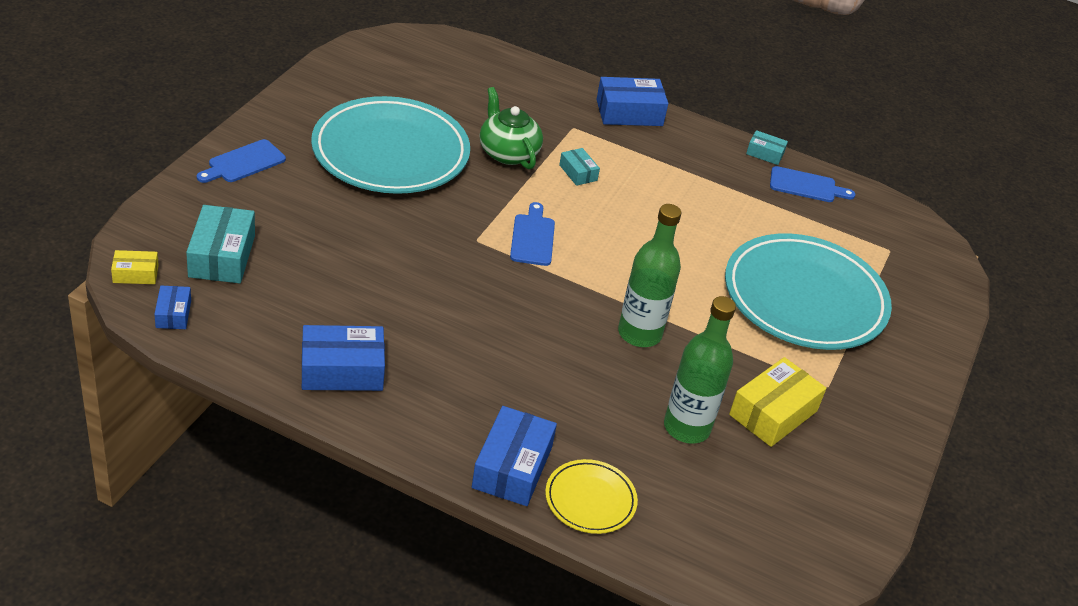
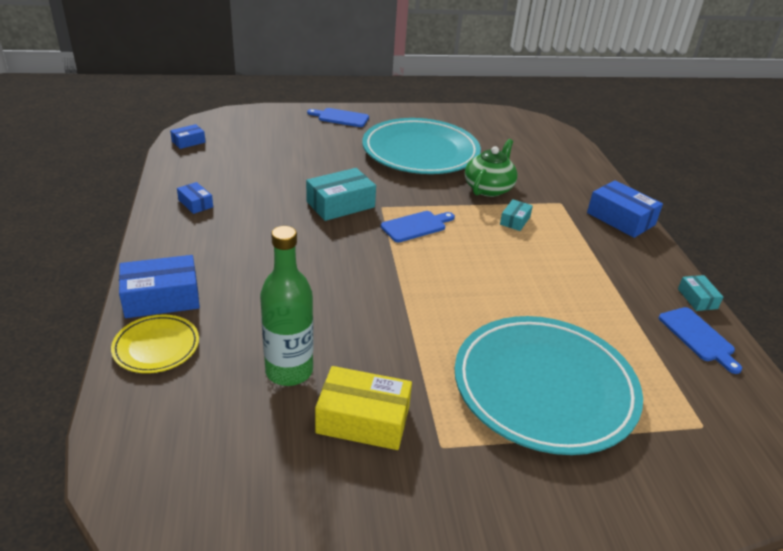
camera: 60 degrees right, 5 degrees down
(135, 274) = (209, 123): yellow box -> none
(222, 256) = (253, 138): turquoise box -> turquoise box (340, 204)
(342, 370) = (195, 203): blue box -> blue box, size x0.54
(639, 334) = (374, 308): green bottle -> none

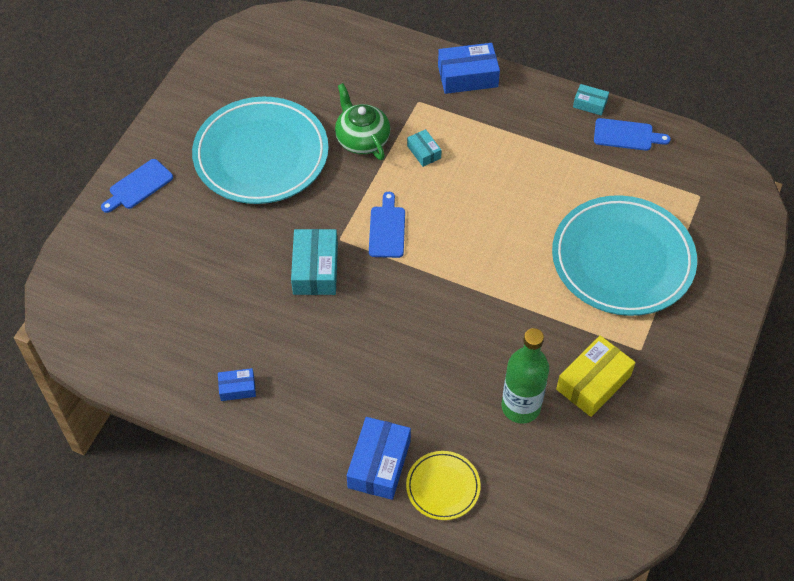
camera: 55 degrees left, 20 degrees up
(188, 142) = (98, 351): blue box -> none

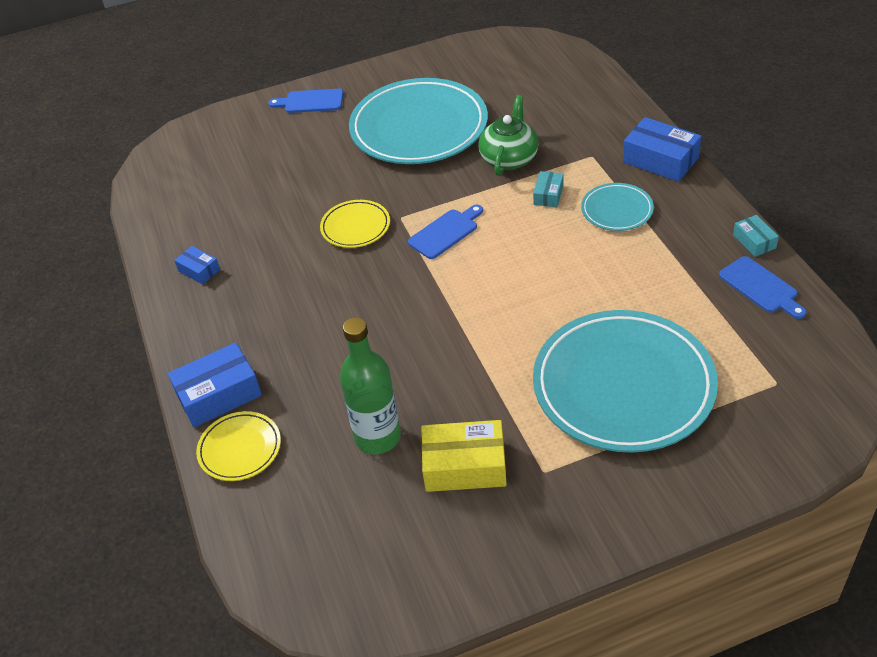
camera: 50 degrees right, 10 degrees down
(315, 269) = (355, 227): turquoise box -> yellow plate
(482, 135) = (617, 210): none -> turquoise plate

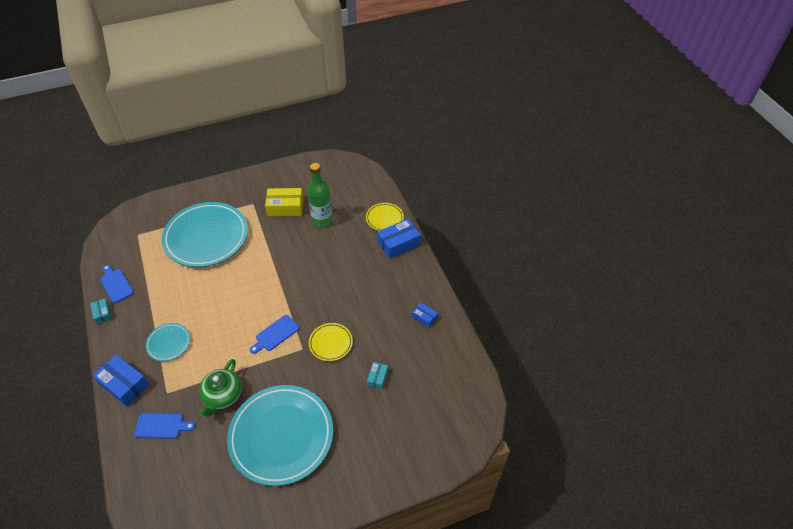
camera: 175 degrees right, 5 degrees up
(310, 101) = (366, 479): blue cutting board -> blue cutting board (161, 426)
(548, 195) = (206, 359): turquoise box -> turquoise box (377, 378)

